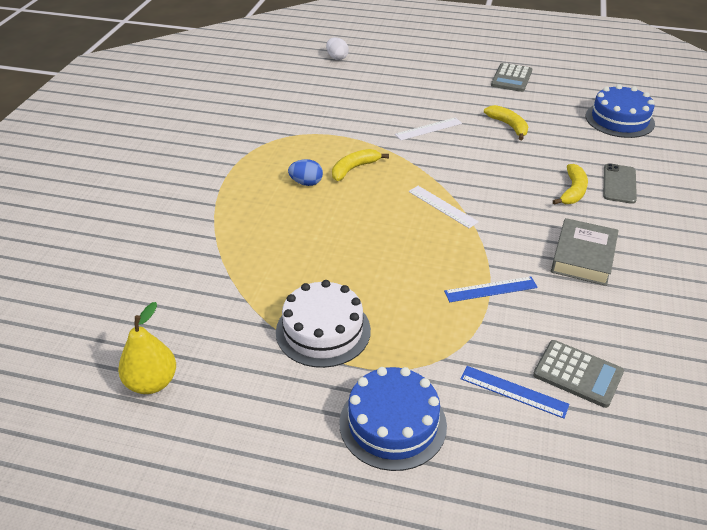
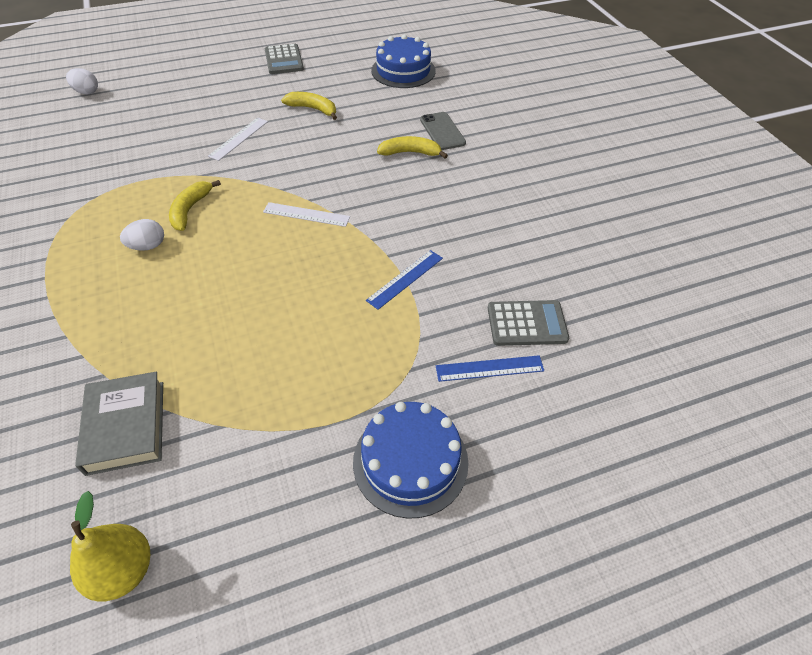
camera: 35 degrees left, 10 degrees up
(306, 183) = (148, 246): blue egg -> white egg
(323, 331) = (277, 402): white cake -> none
(573, 191) = (410, 153): yellow banana -> yellow banana turned 75 degrees counterclockwise
(583, 257) = (459, 212): grey book -> grey book (126, 427)

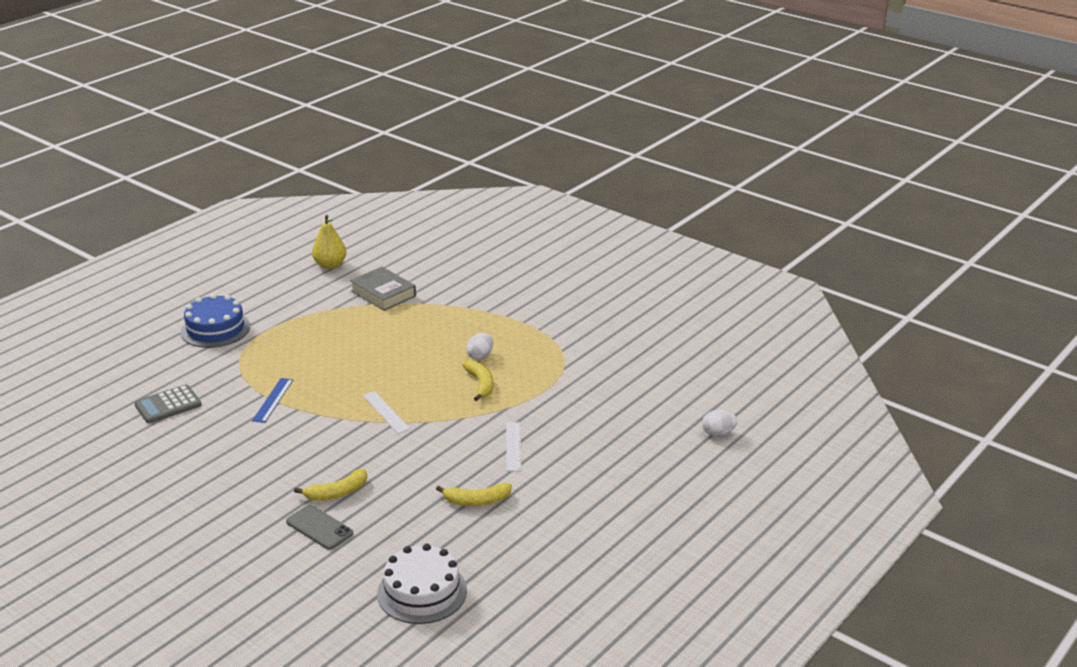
camera: 150 degrees right, 20 degrees down
(284, 60) = (579, 549): grey calculator -> none
(306, 214) = (386, 412): white ruler -> white ruler turned 75 degrees clockwise
(403, 71) = (422, 592): blue cake -> white cake
(489, 368) = (186, 376): blue ruler -> none

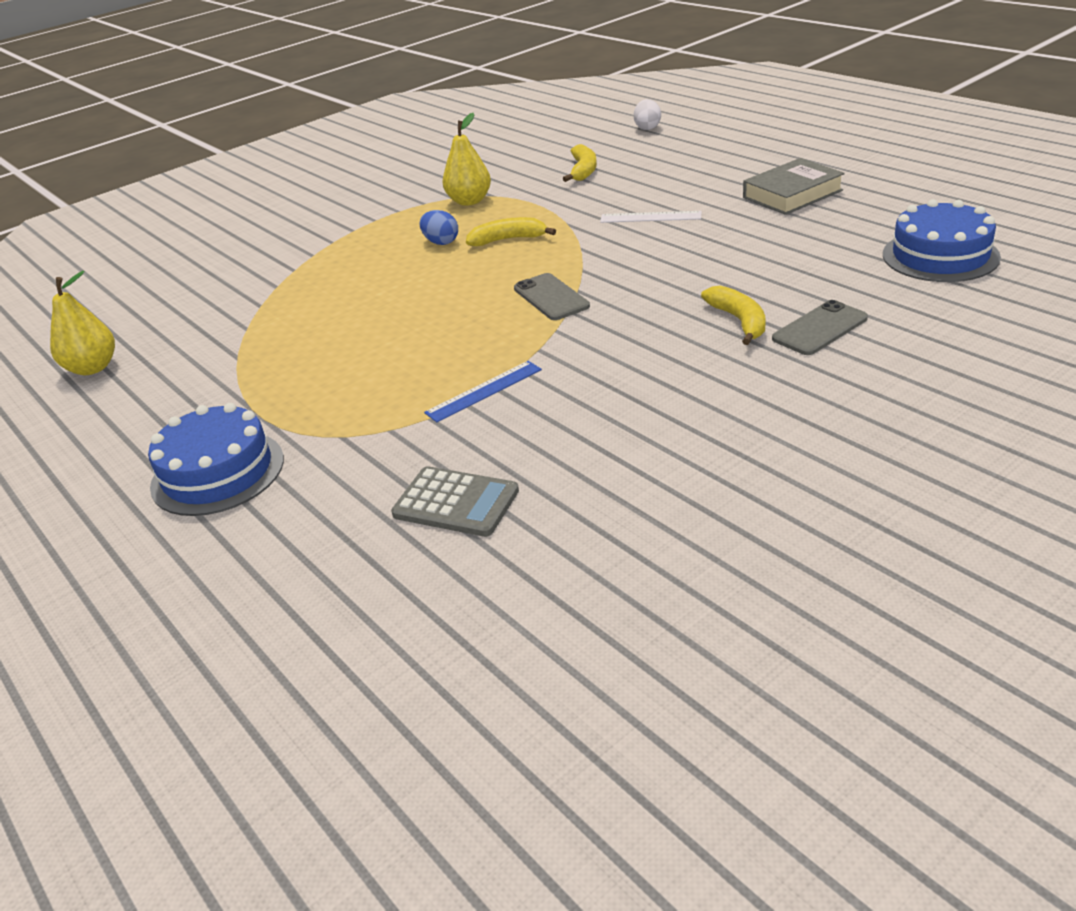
camera: 75 degrees left, 5 degrees up
(168, 405) = (456, 503): grey calculator -> grey calculator turned 45 degrees counterclockwise
(273, 400) = (484, 391): blue ruler -> blue ruler turned 60 degrees counterclockwise
(383, 293) = (225, 317): grey book -> grey book (792, 194)
(386, 412) = (551, 297): white ruler -> grey phone
(422, 592) = (940, 256): white cake -> blue cake
(477, 501) = (759, 233): yellow banana -> yellow banana (583, 170)
(480, 356) = (441, 242): white egg -> blue egg
(553, 358) = (469, 201): none -> yellow pear

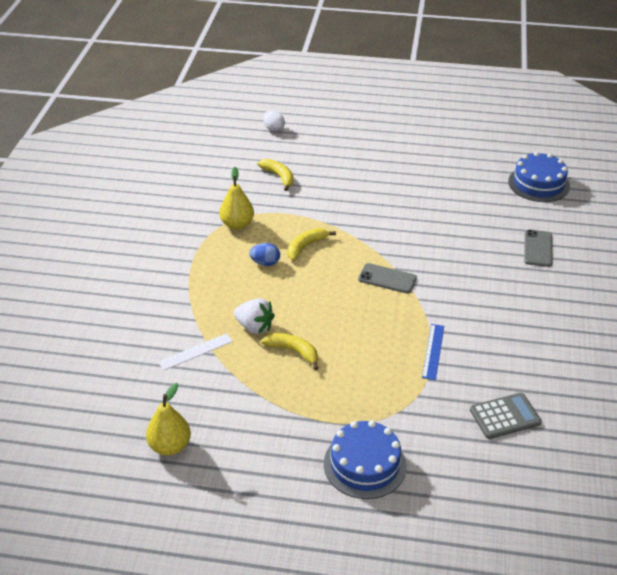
camera: 45 degrees left, 5 degrees up
(335, 295) = (254, 327): none -> white strawberry
(650, 217) = (368, 202): white ruler -> white ruler (195, 351)
(739, 321) = (498, 257): yellow banana -> yellow banana (293, 351)
(792, 194) = (424, 162): grey book -> none

